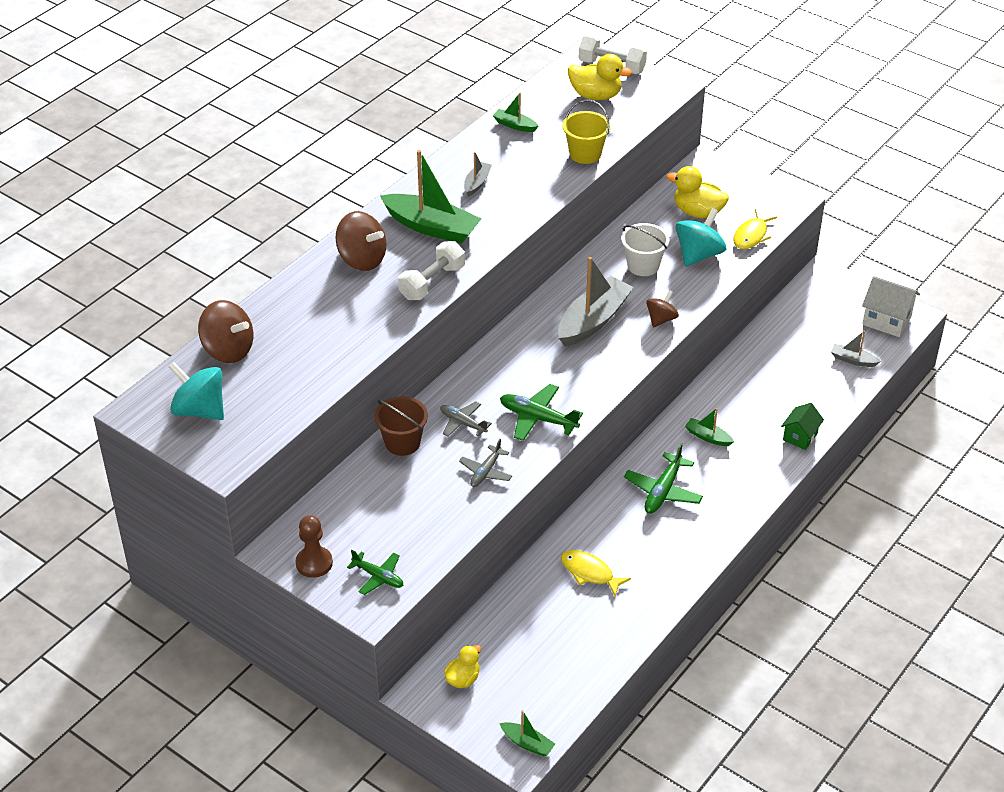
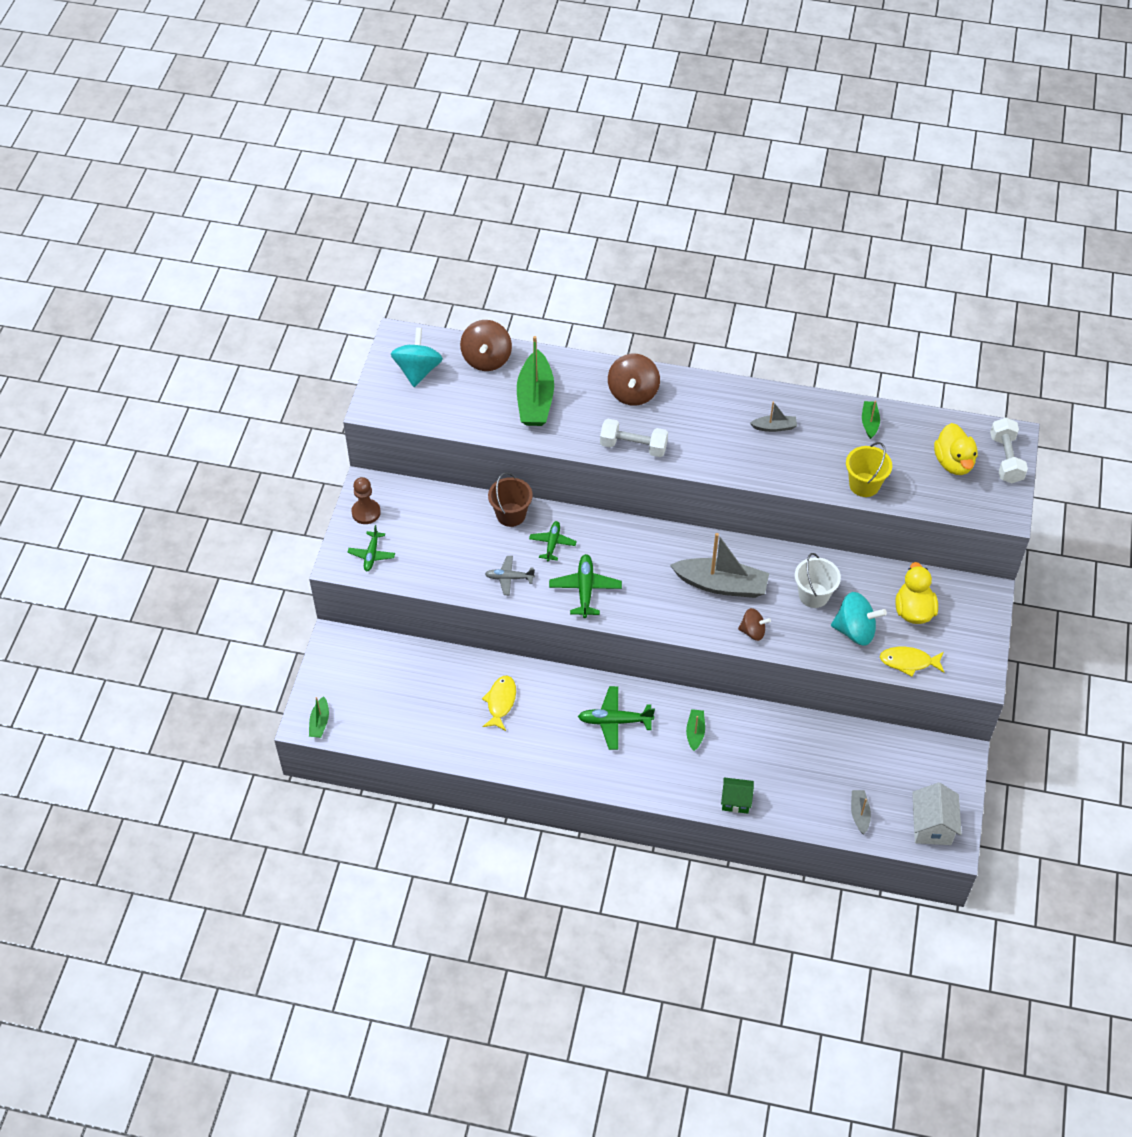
camera: 65 degrees right, 10 degrees up
(432, 227) = (699, 420): green boat -> green boat (535, 399)
(462, 423) = (552, 543): grey plane -> green plane
(463, 679) = (359, 660): yellow duck -> none

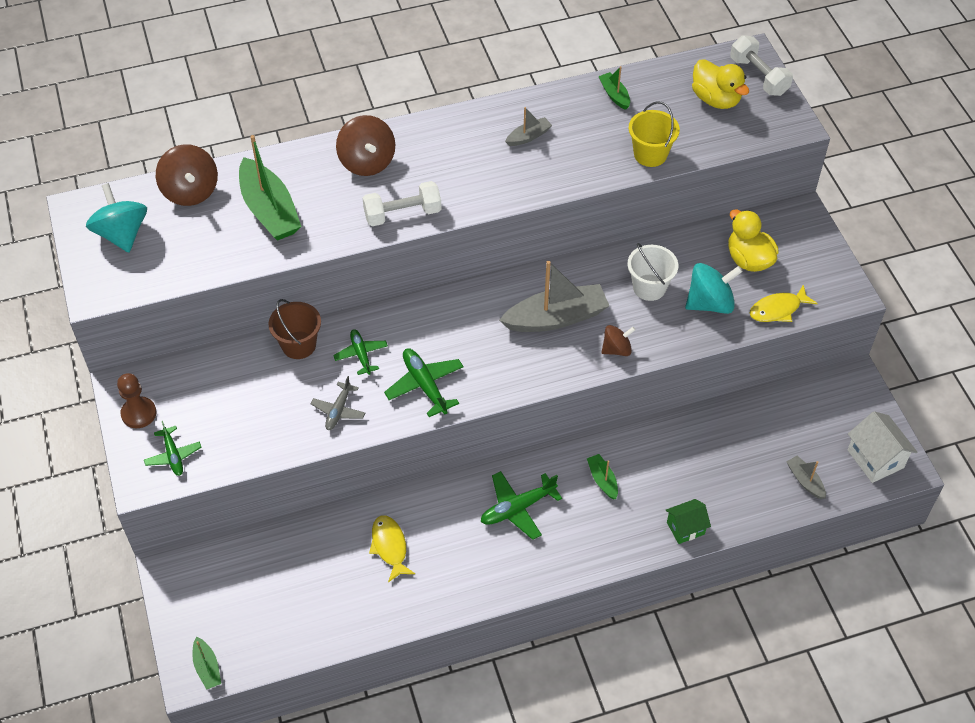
camera: 30 degrees left, 0 degrees up
(509, 578) = (338, 410): grey plane -> grey plane turned 45 degrees counterclockwise

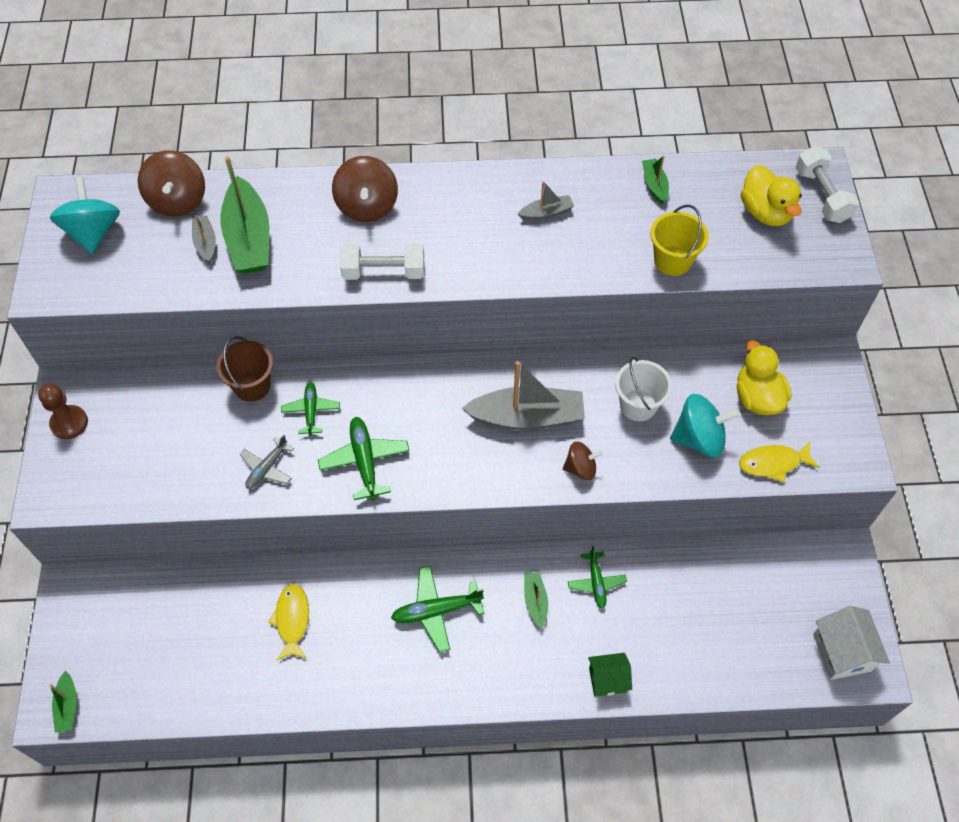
camera: 15 degrees right, 5 degrees up
(173, 455) = (86, 477): green plane -> green plane (596, 582)
(805, 481) = (755, 658): grey boat -> grey boat (205, 243)

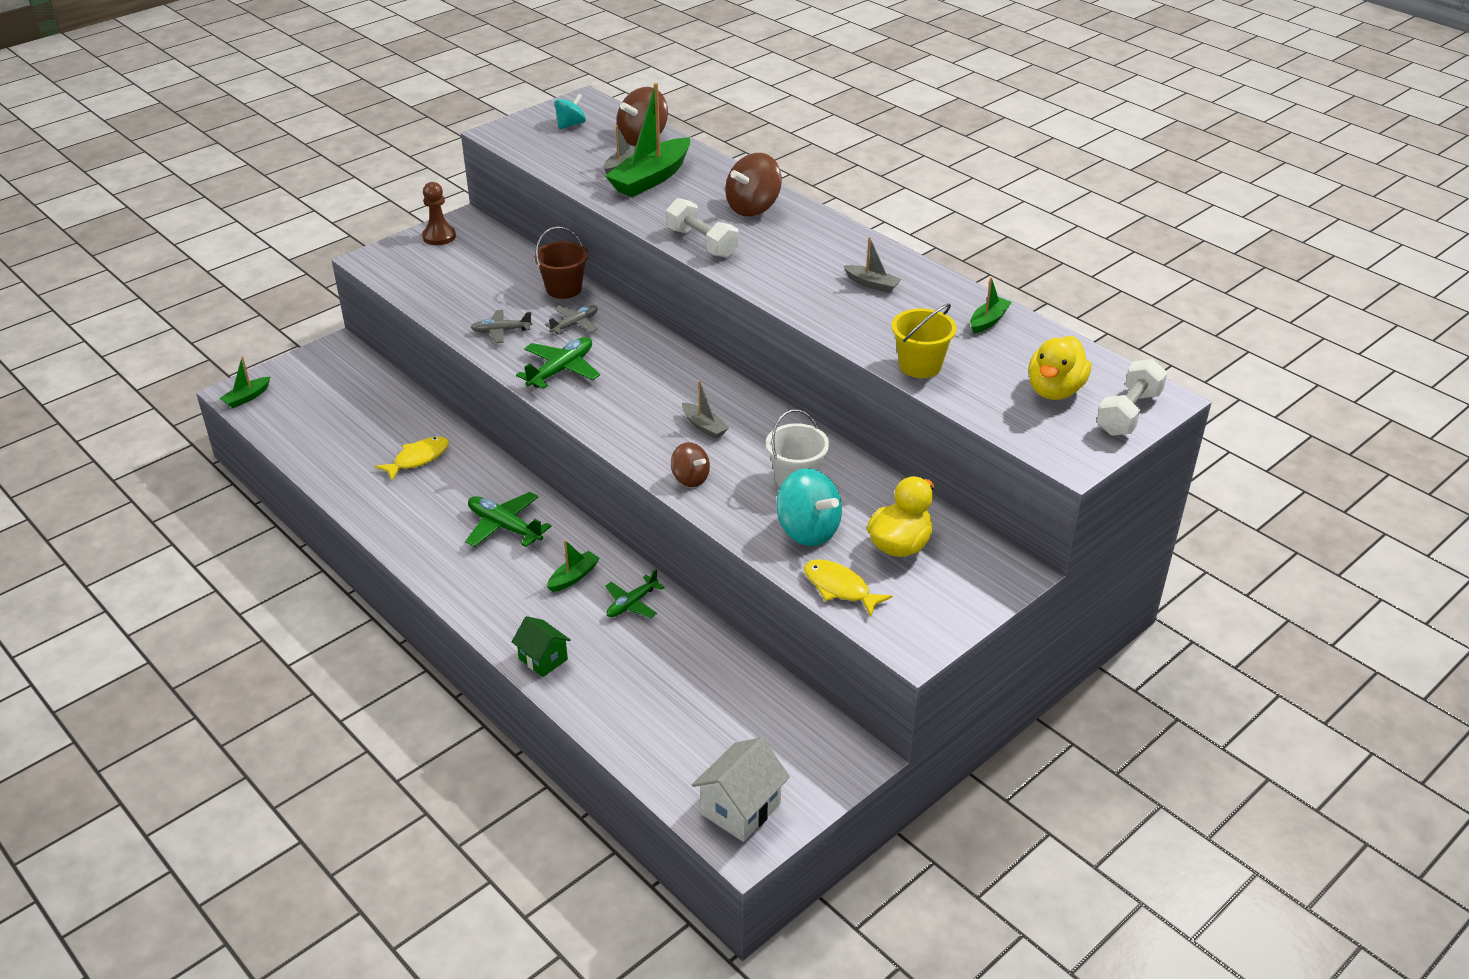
camera: 50 degrees right, 20 degrees down
(93, 232) = (571, 125): turquoise spinning top -> turquoise spinning top, size x0.61
(311, 411) = (575, 324): green plane -> grey plane
(527, 417) = (704, 426): grey boat -> grey boat, size x0.48

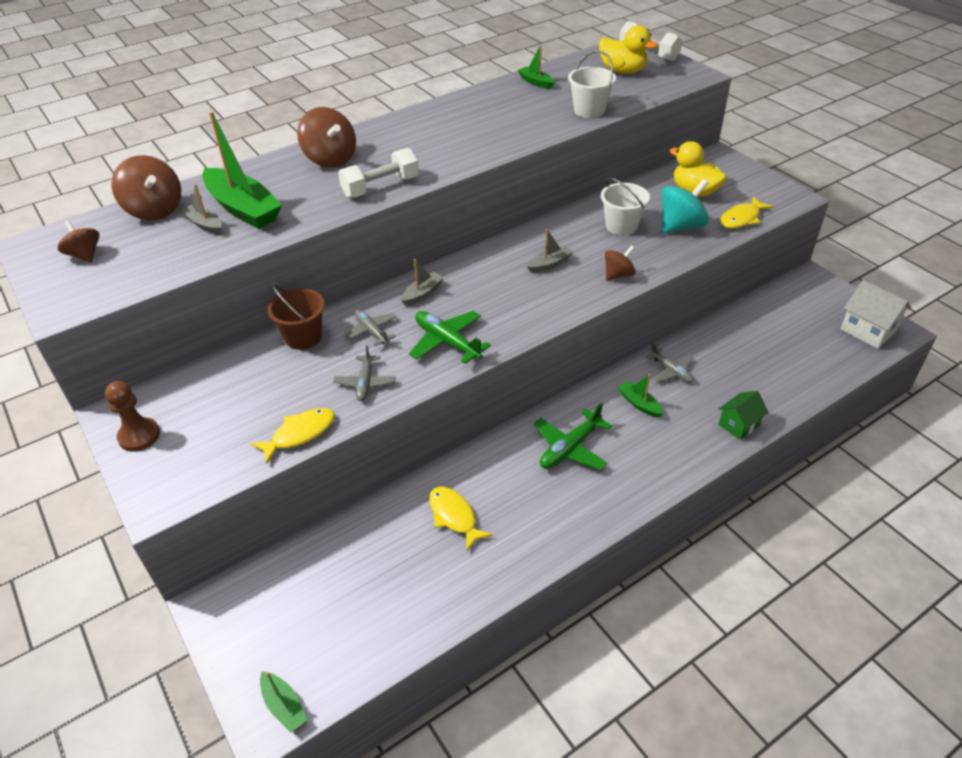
camera: 80 degrees left, 5 degrees up
(437, 308) = (300, 434): none -> yellow fish
(571, 125) = (85, 255): turquoise spinning top -> brown spinning top
(632, 604) = (671, 371): green plane -> grey plane
(872, 284) = (475, 118): grey boat -> grey boat (422, 293)
(920, 366) = (589, 110): yellow bucket -> white bucket

